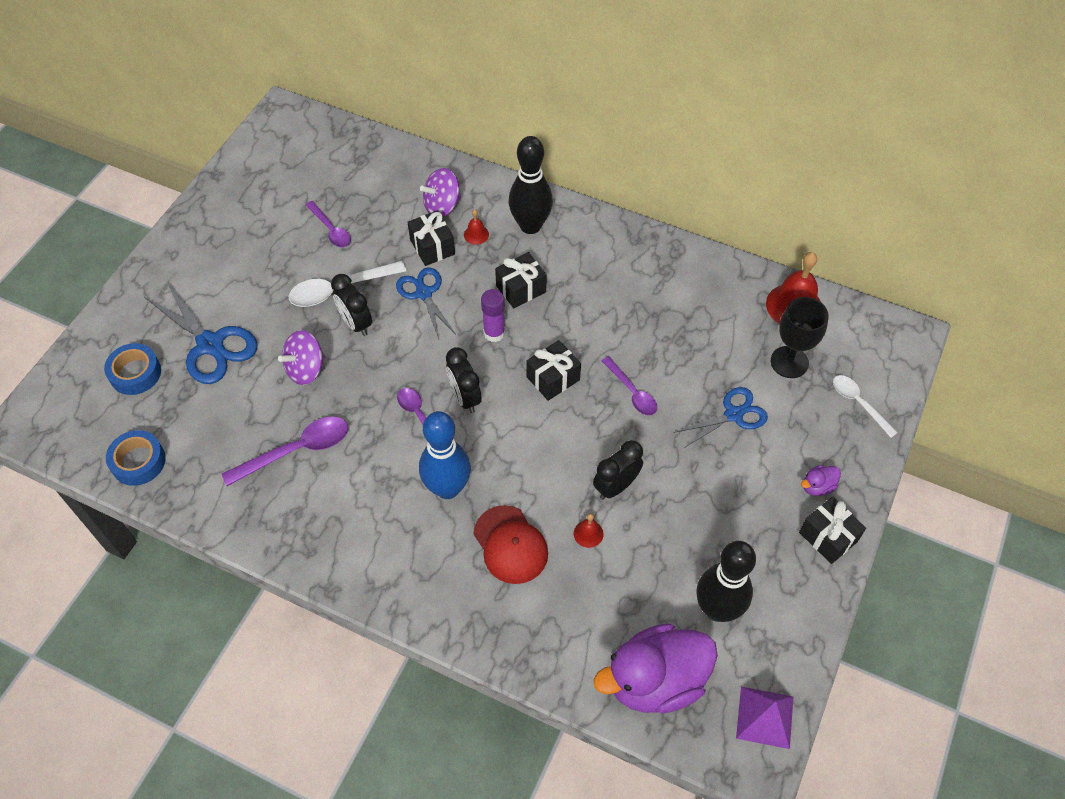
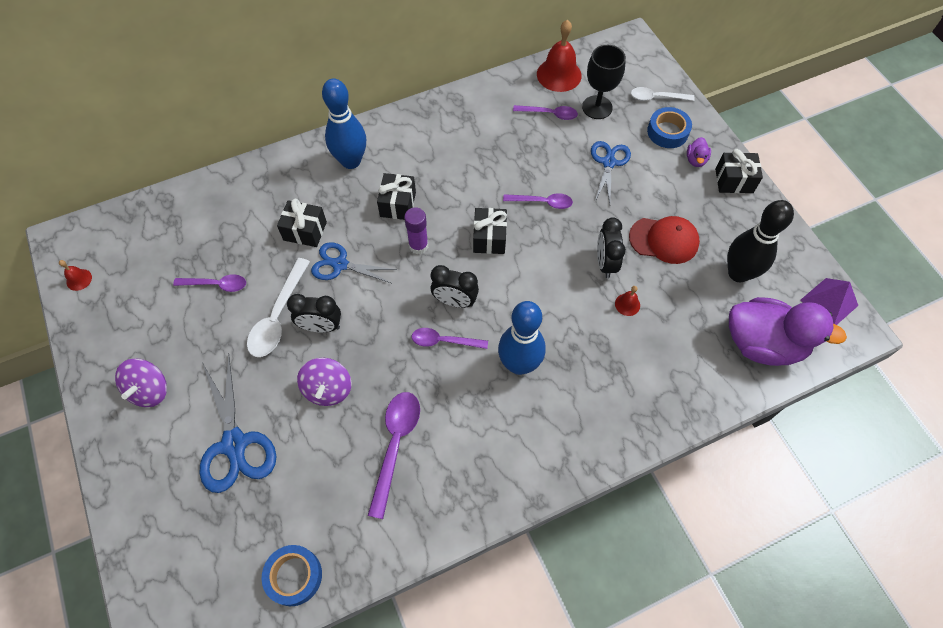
camera: 50 degrees left, 5 degrees up
(135, 373) = (203, 523): blue tape -> blue tape (667, 132)
(210, 345) = (234, 444): blue scissors -> blue scissors turned 75 degrees clockwise
(442, 206) = (275, 199): purple spinning top -> purple spinning top (149, 390)
(476, 234) = (323, 197): red bell -> red bell (79, 279)
(510, 545) = (597, 357): red cap -> red cap (664, 240)
(530, 226) = (351, 161): black bowling pin -> blue bowling pin
(655, 681) = (762, 344): purple duck -> purple duck turned 90 degrees counterclockwise
(738, 330) = (549, 114): none -> purple spoon

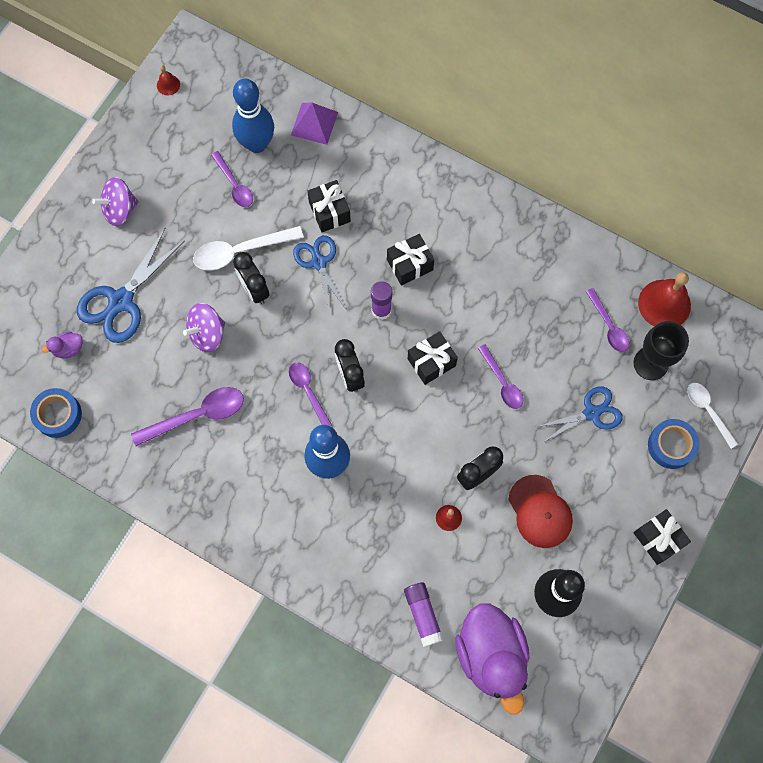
camera: 55 degrees right, 10 degrees up
(351, 161) = (424, 195): blue bowling pin -> blue bowling pin (257, 144)
(696, 160) = (656, 490): purple duck -> purple duck (68, 349)
(698, 373) = (423, 615): none -> purple glue stick
(829, 303) = (579, 695): purple pyramid -> purple pyramid (314, 123)

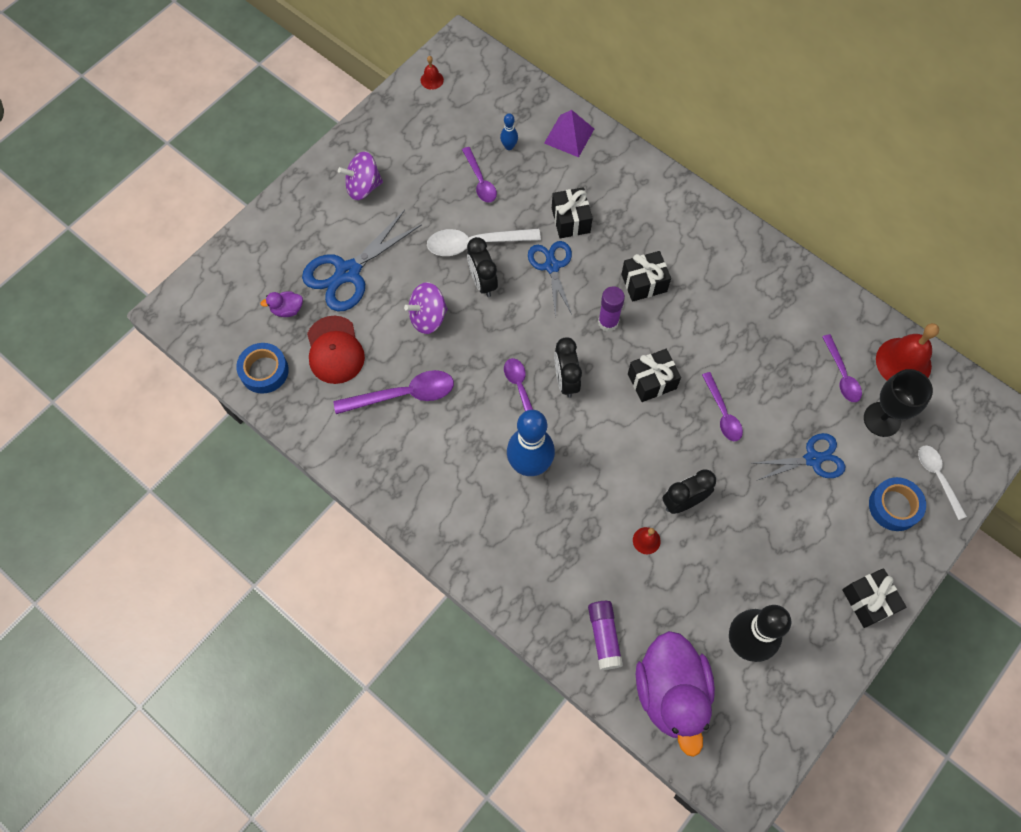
camera: 10 degrees right, 5 degrees down
(257, 144) = (509, 146): blue bowling pin -> blue bowling pin, size x0.43
(540, 511) = (744, 551): red cap -> red cap (335, 350)

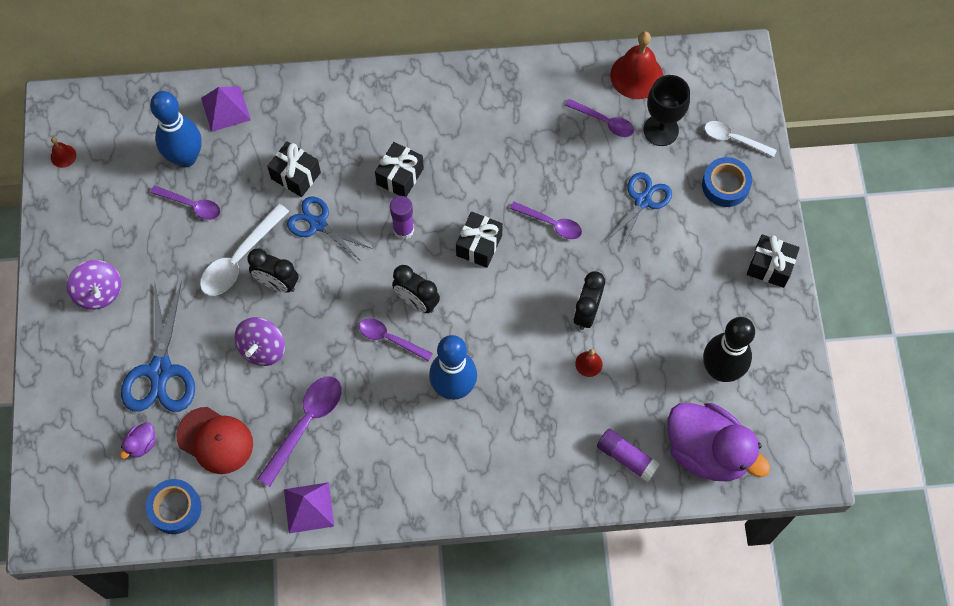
camera: 45 degrees left, 0 degrees up
(347, 453) = (309, 507): none -> purple pyramid
(363, 187) = (99, 292): purple spinning top -> purple spinning top turned 60 degrees counterclockwise
(509, 146) = (186, 157): blue bowling pin -> blue bowling pin, size x2.31

